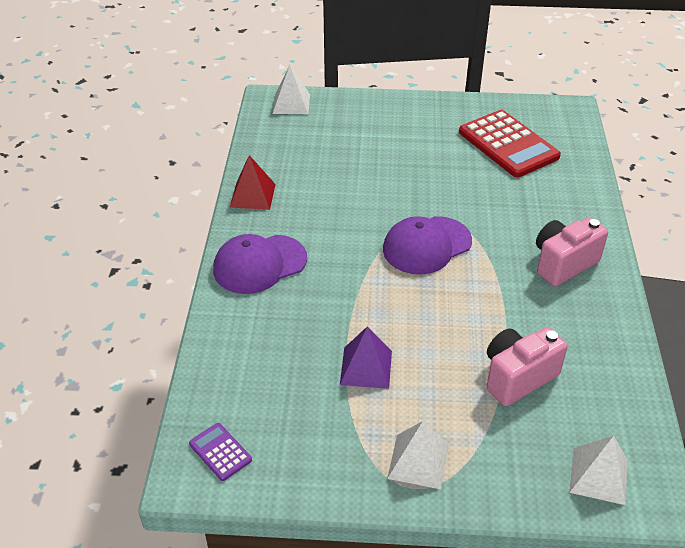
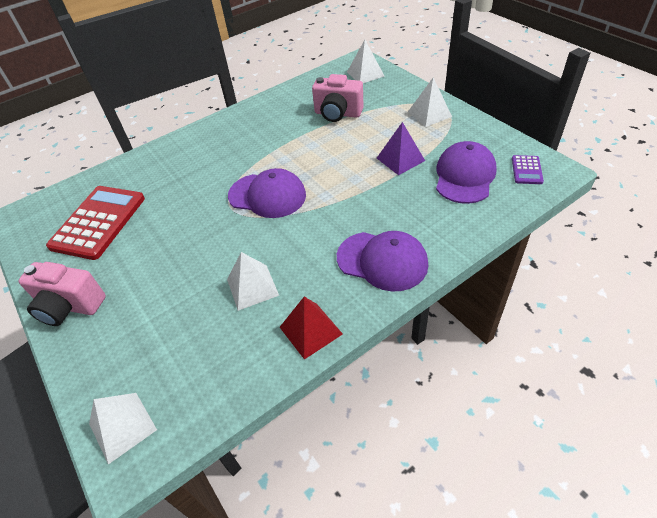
camera: 125 degrees left, 5 degrees up
(278, 394) = (464, 176): none -> purple cap
(327, 189) = (252, 287): none -> white pyramid
(563, 264) = (227, 139): pink camera -> pink camera (70, 306)

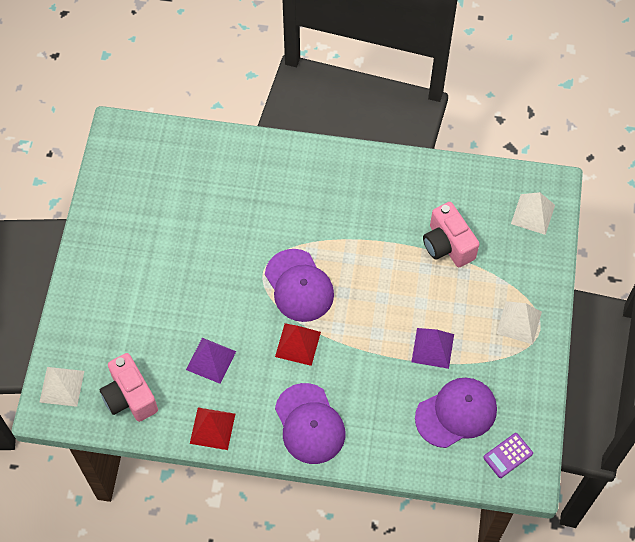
camera: 40 degrees right, 15 degrees up
(70, 306) = (94, 263): pink camera -> pink camera (130, 397)
(98, 222) = (165, 195): red calculator -> none
(252, 287) = (211, 360): white pyramid -> purple pyramid
(309, 225) = (298, 344): none -> red pyramid

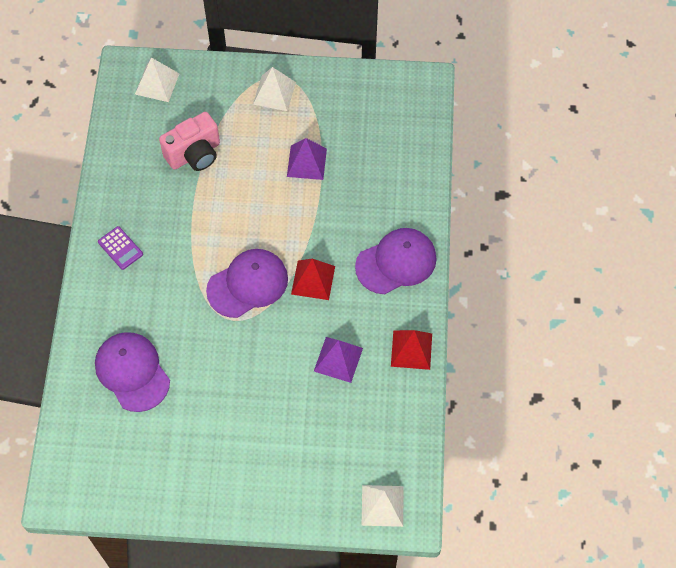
camera: 95 degrees left, 0 degrees up
(130, 397) = (386, 433): pink camera -> none
(456, 413) = (371, 140): purple cap -> purple cap (132, 372)
(508, 455) = (407, 99): purple calculator -> purple calculator (120, 248)

